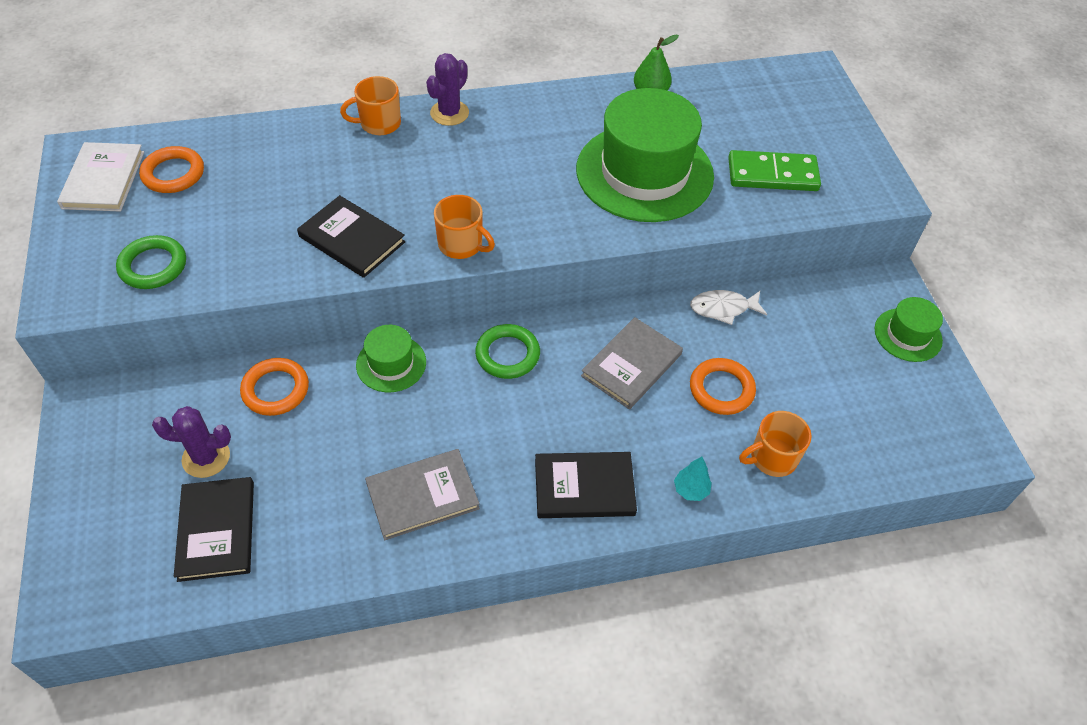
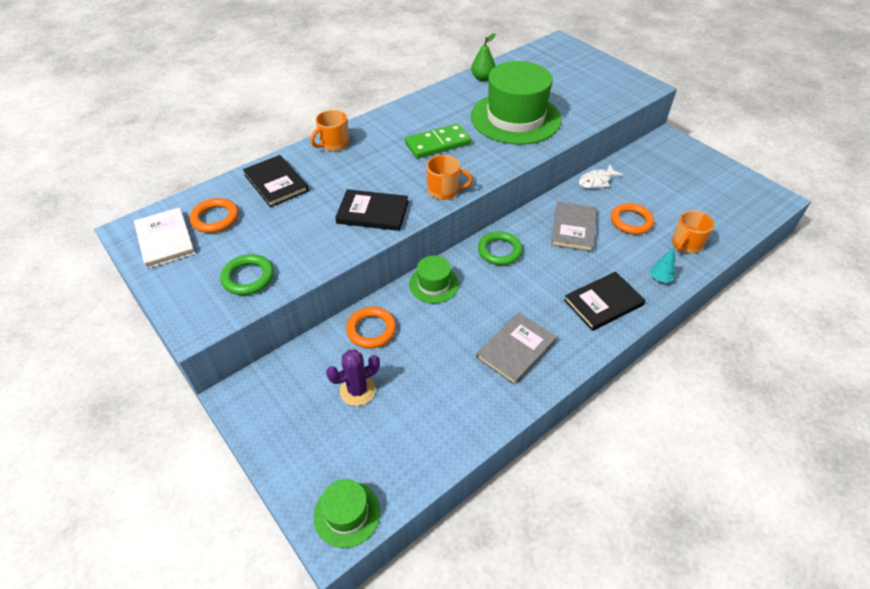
camera: 25 degrees left, 5 degrees down
(216, 530) = (401, 431): black book -> black book (276, 183)
(449, 113) = (373, 124): purple cactus -> none
(772, 175) = (584, 96): green domino -> green domino (438, 144)
(908, 335) = (697, 159): green hat -> green hat (347, 514)

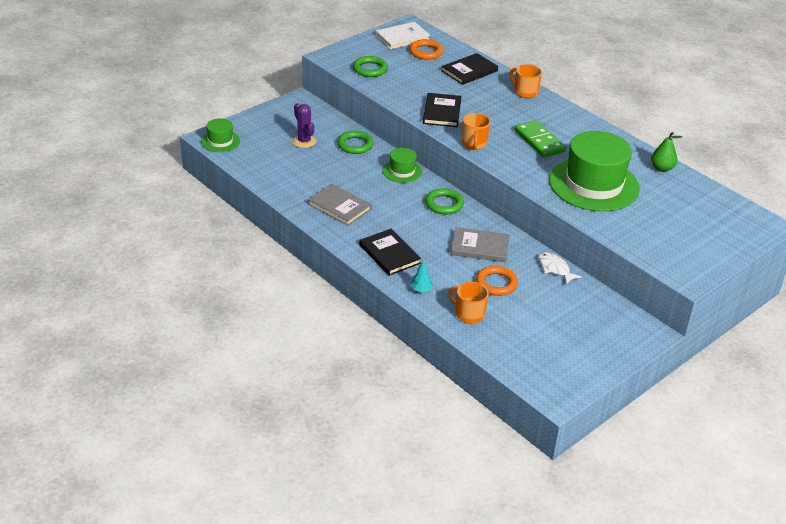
camera: 85 degrees right, 10 degrees down
(371, 330) = (355, 145): orange ring -> green ring

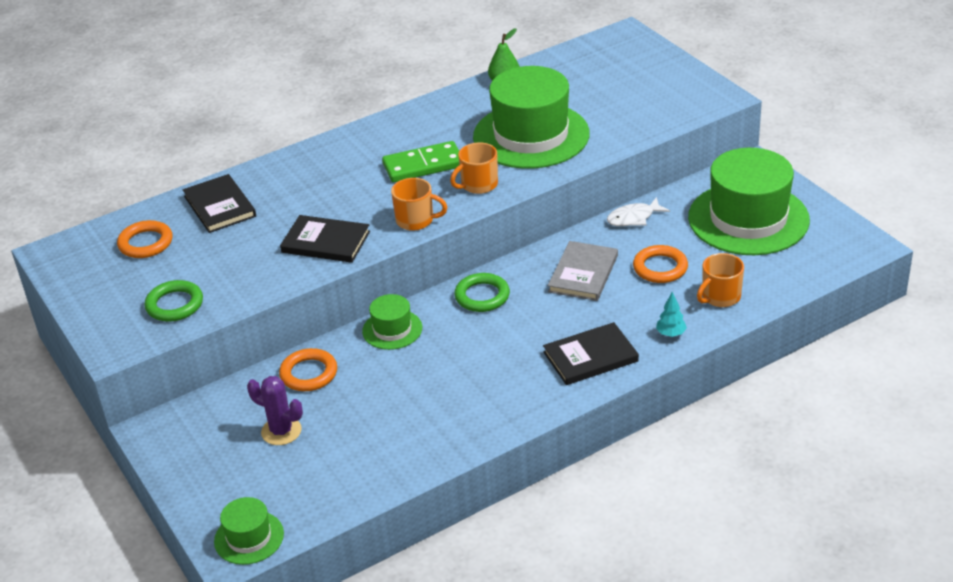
camera: 75 degrees left, 0 degrees up
(304, 141) = (281, 431): purple cactus -> purple cactus turned 45 degrees clockwise
(339, 207) = (470, 400): grey book -> none
(355, 145) = (309, 373): green ring -> orange ring
(402, 37) = (88, 264): white book -> none
(525, 92) = (296, 163): orange mug -> orange mug (478, 185)
(573, 329) = (748, 219): none -> green hat

